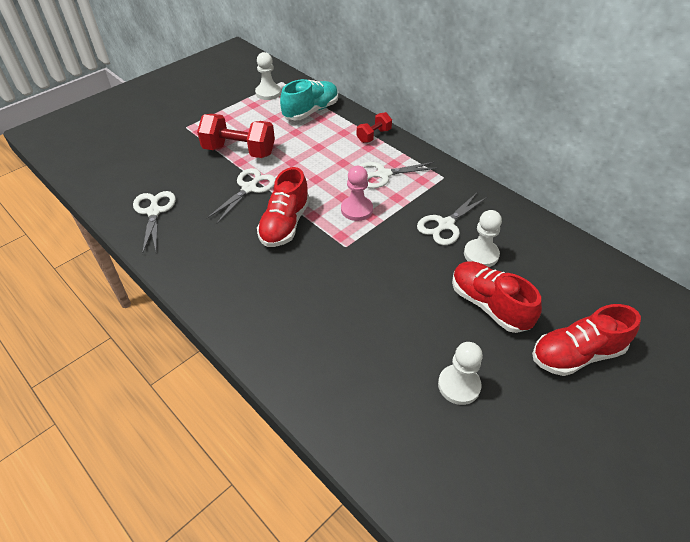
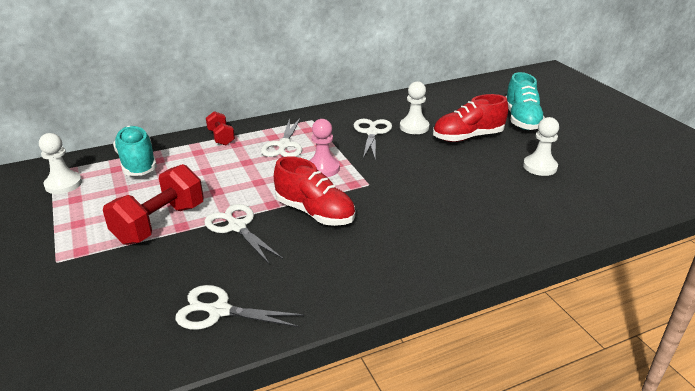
camera: 70 degrees left, 15 degrees down
(445, 225) = (372, 133): white scissors -> white scissors turned 150 degrees counterclockwise
(576, 354) = (521, 120): red shoe -> turquoise shoe

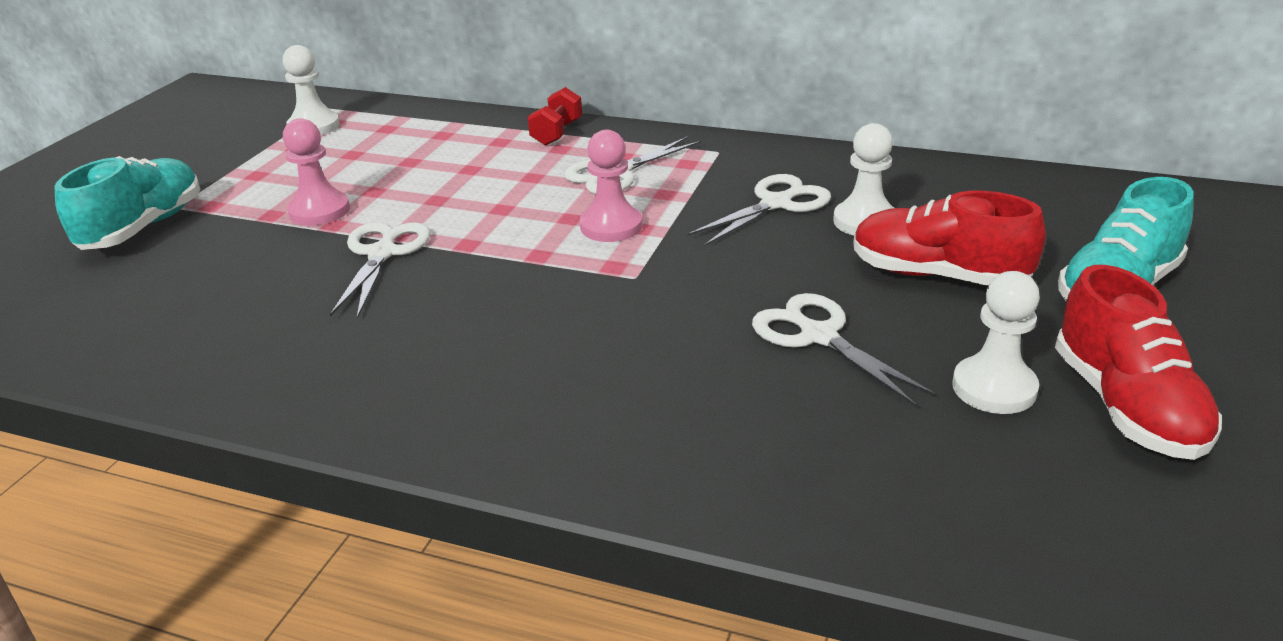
camera: 45 degrees right, 0 degrees up
(137, 163) = (416, 130): turquoise shoe -> turquoise shoe (144, 227)
(160, 223) = (319, 211): red dumbbell -> pink pawn
(219, 311) = (201, 341): white scissors -> white scissors (818, 336)
(315, 212) = (496, 281): red shoe -> red shoe (1126, 406)

